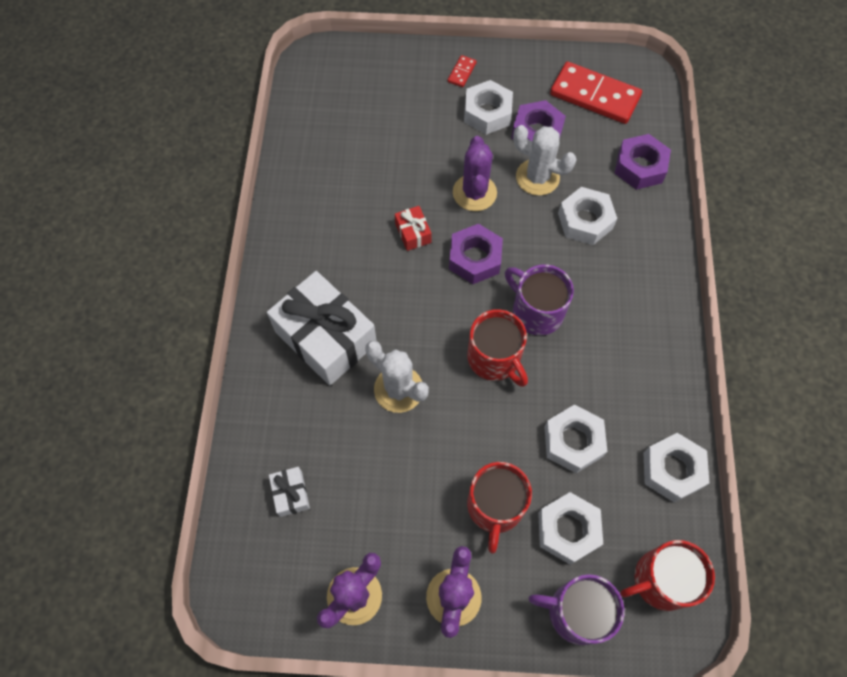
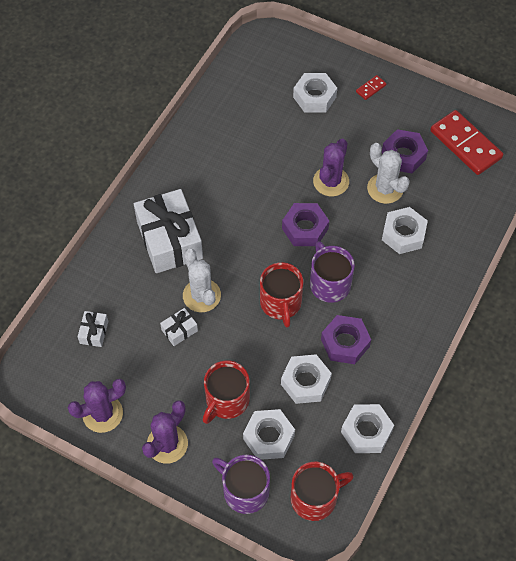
camera: 25 degrees right, 5 degrees down
(394, 444) = (179, 330): none -> white gift
(413, 233) = (269, 193): red gift -> none
(487, 113) = (373, 126): white nut -> white nut (314, 97)
(640, 167) = (469, 211): purple nut -> purple nut (345, 343)
(660, 580) = (315, 498): red mug -> red mug turned 150 degrees clockwise

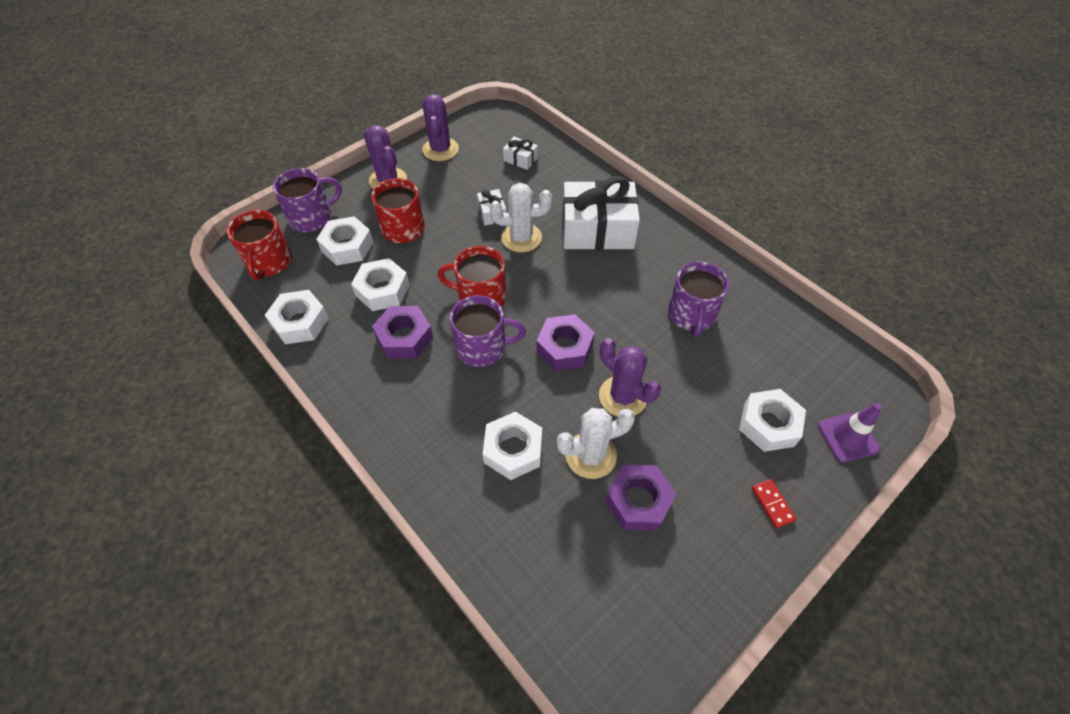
camera: 110 degrees right, 5 degrees down
(238, 155) = (691, 315): none -> purple mug
(304, 56) = (848, 437): none -> purple traffic cone
(465, 144) = (633, 602): red domino -> none

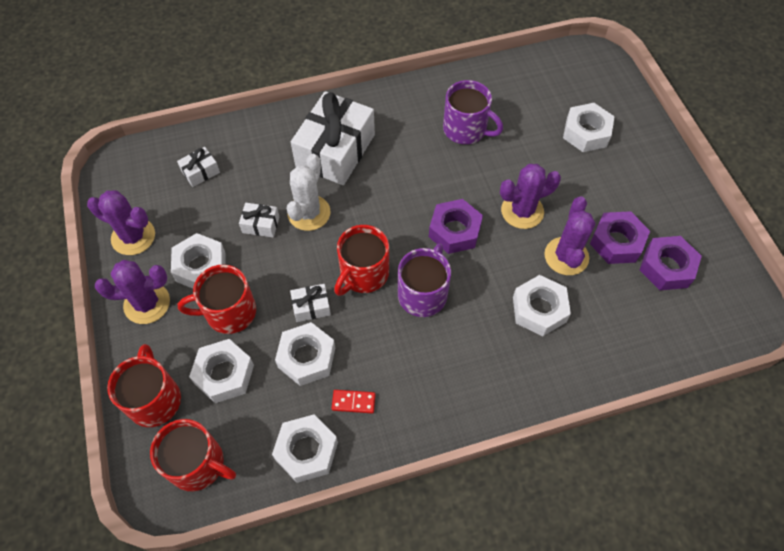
camera: 65 degrees left, 5 degrees up
(312, 217) = (154, 399): purple mug -> red mug
(404, 337) = (378, 356): purple nut -> purple nut (666, 267)
(431, 275) = (311, 307): none -> white gift
(434, 195) = (201, 266): none -> white nut
(590, 455) = (566, 256): white cactus -> purple cactus
(772, 504) = (648, 163): red domino -> red domino (353, 402)
(848, 437) = (614, 94): purple traffic cone -> none

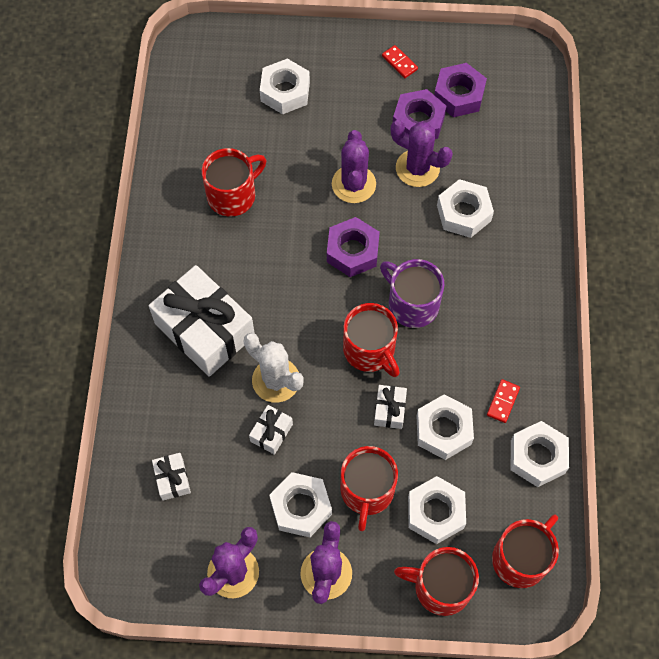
camera: 70 degrees left, 5 degrees up
(466, 129) = (233, 195): purple mug -> red mug
(671, 208) = (399, 63): none -> red domino

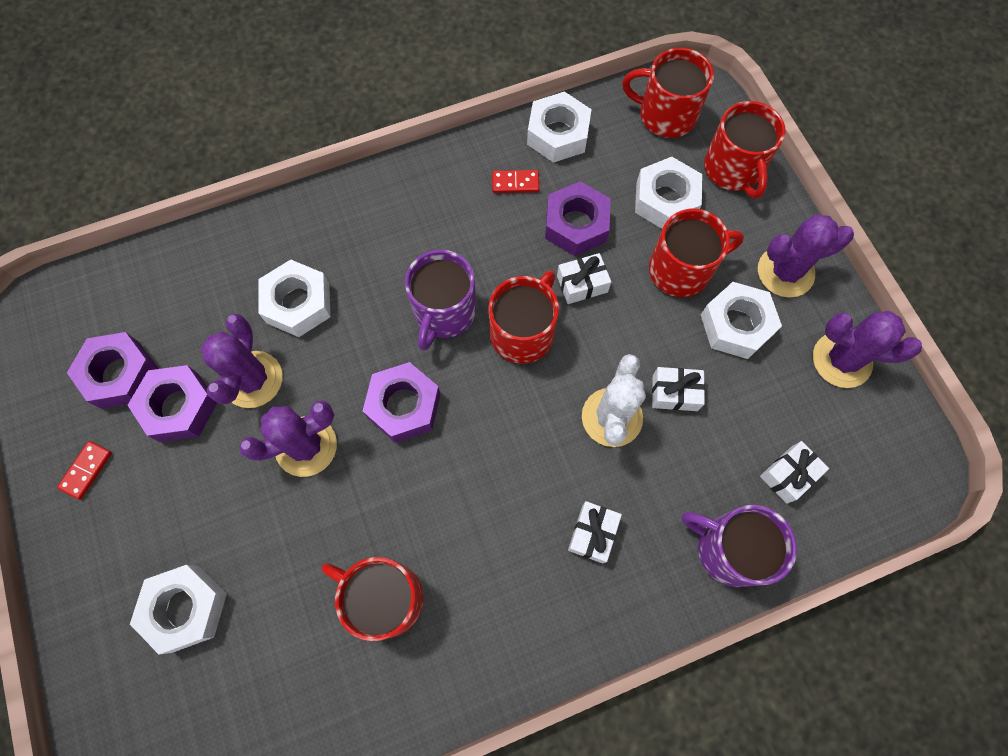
camera: 115 degrees left, 5 degrees up
(147, 410) = (729, 549): none -> purple mug
(205, 330) = (592, 533): white gift -> white gift, size x0.44
(443, 430) = (576, 225): white nut -> purple nut

